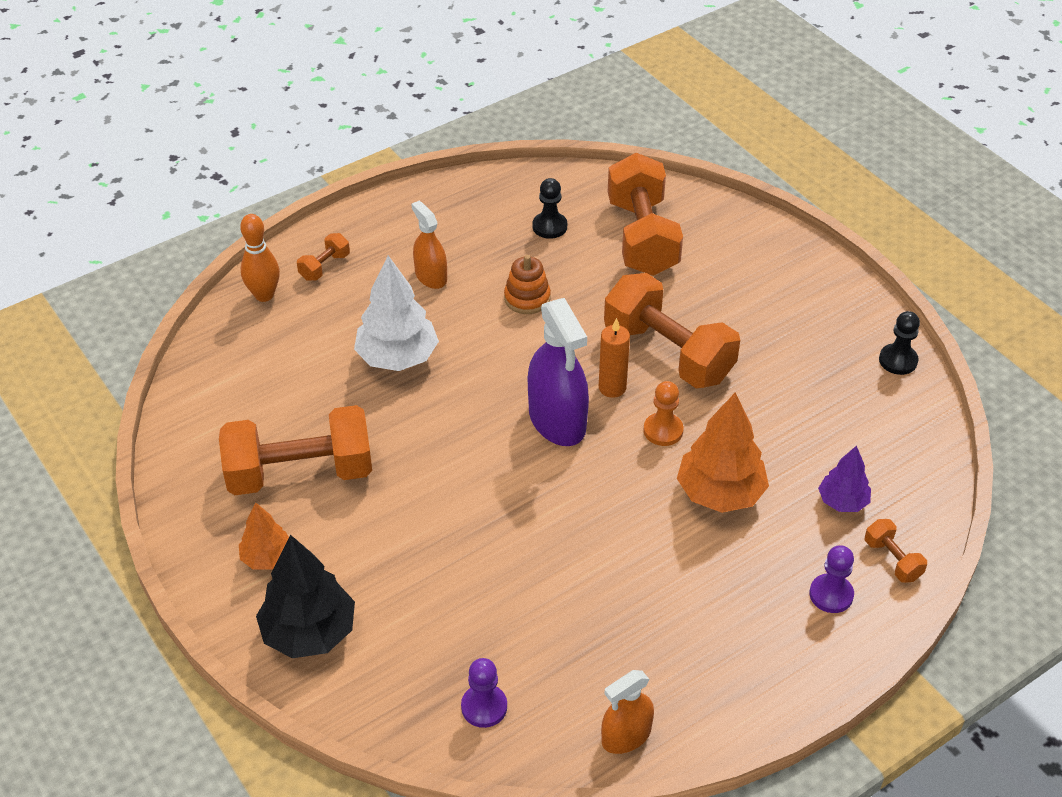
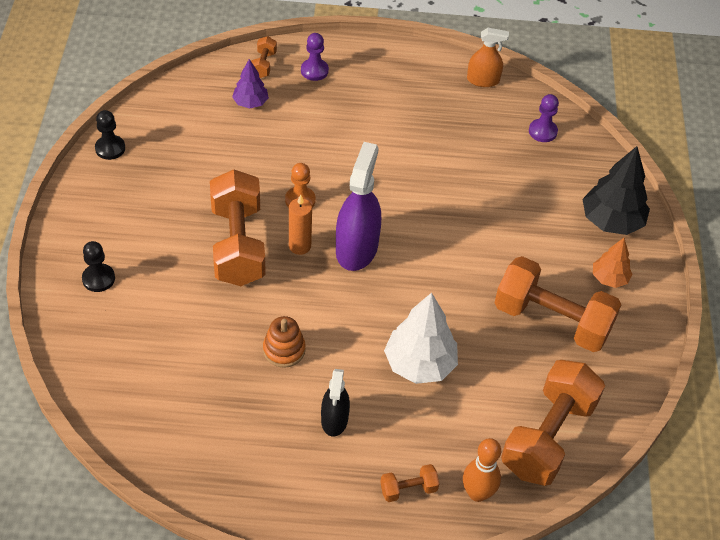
camera: 145 degrees left, 5 degrees up
(431, 276) = (334, 419): orange spray bottle -> black spray bottle
(549, 226) = (200, 403): black pawn -> black pawn (98, 279)
(642, 237) = (146, 344): orange dumbbell -> orange dumbbell (548, 436)
(720, 493) = (310, 147): orange tree -> none

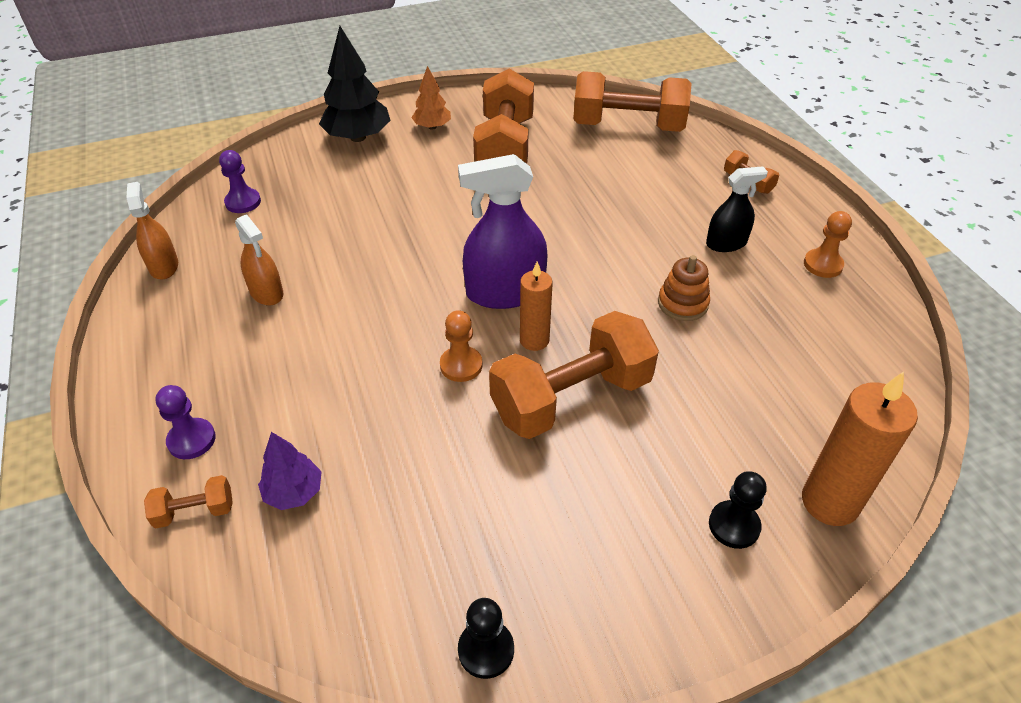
camera: 110 degrees left, 5 degrees down
(78, 334) = (830, 502): none -> orange candle
(270, 476) = (823, 265): none -> orange pawn
(419, 364) = (618, 209): white tree -> none
(427, 124) = (266, 292): none -> orange spray bottle
(477, 493) = (714, 148): orange bowling pin -> none

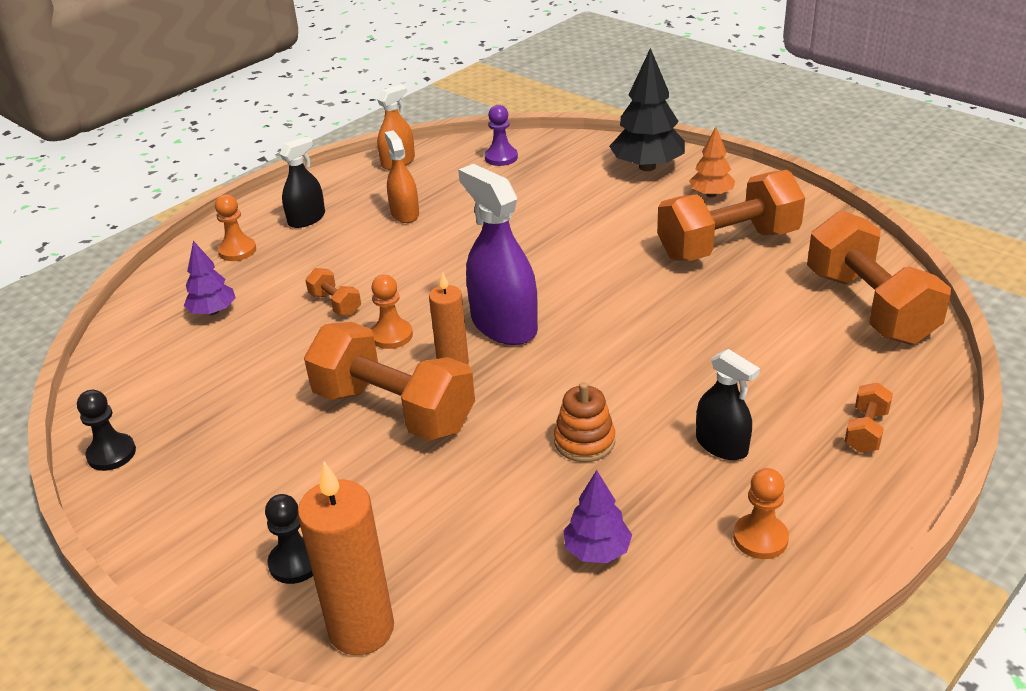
camera: 65 degrees right, 10 degrees down
(191, 440) = (237, 251): purple pawn -> orange pawn
(192, 365) = (306, 219): none -> black spray bottle
(195, 511) = (177, 280): orange dumbbell -> orange dumbbell (335, 304)
(266, 292) = (405, 213): orange spray bottle -> orange spray bottle turned 135 degrees clockwise
(801, 341) = (597, 550): none -> purple tree

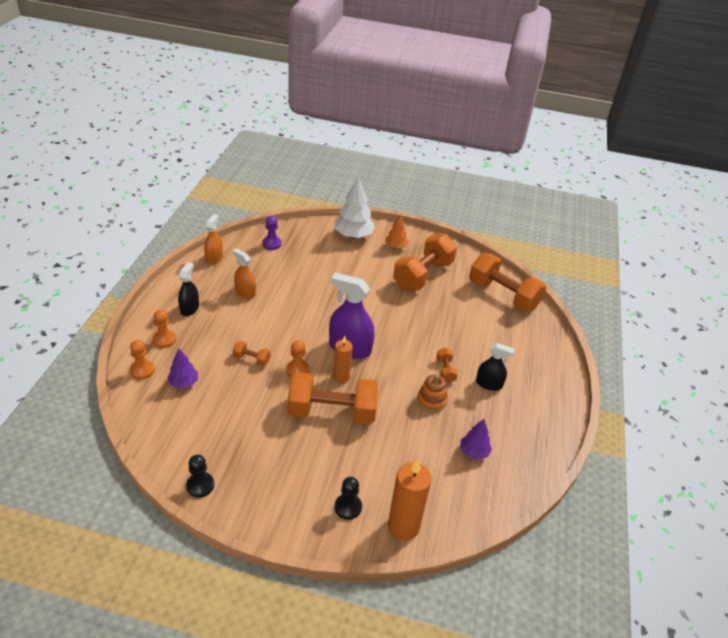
camera: 35 degrees left, 5 degrees up
(647, 167) = (353, 235): black tree -> white tree
(760, 538) = (531, 423): orange pawn -> orange pawn (142, 370)
(866, 431) = (538, 359): orange dumbbell -> orange dumbbell (445, 371)

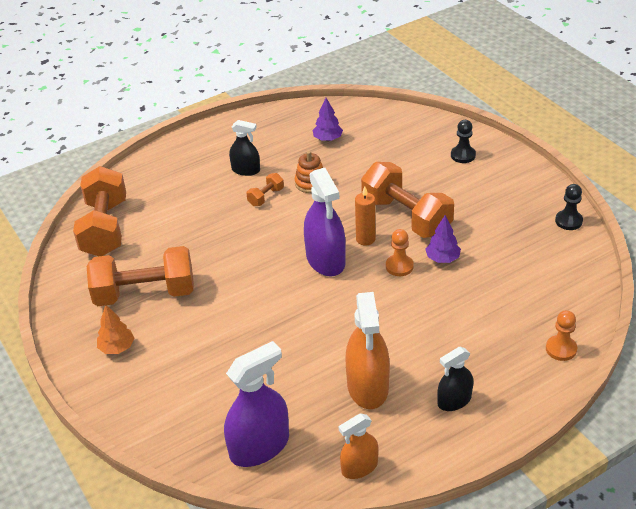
camera: 130 degrees left, 0 degrees up
(164, 339) = (513, 374): orange pawn -> none
(183, 383) = (524, 312): purple tree -> purple tree (442, 259)
(245, 292) = (368, 386): orange spray bottle -> orange spray bottle, size x1.70
(251, 359) = (435, 300): orange dumbbell -> none
(272, 244) = (259, 446): purple pawn -> purple spray bottle
(353, 235) = (141, 396): white tree -> none
(403, 526) = (435, 129): orange candle -> none
(489, 384) = (246, 170): black spray bottle -> black spray bottle turned 135 degrees clockwise

